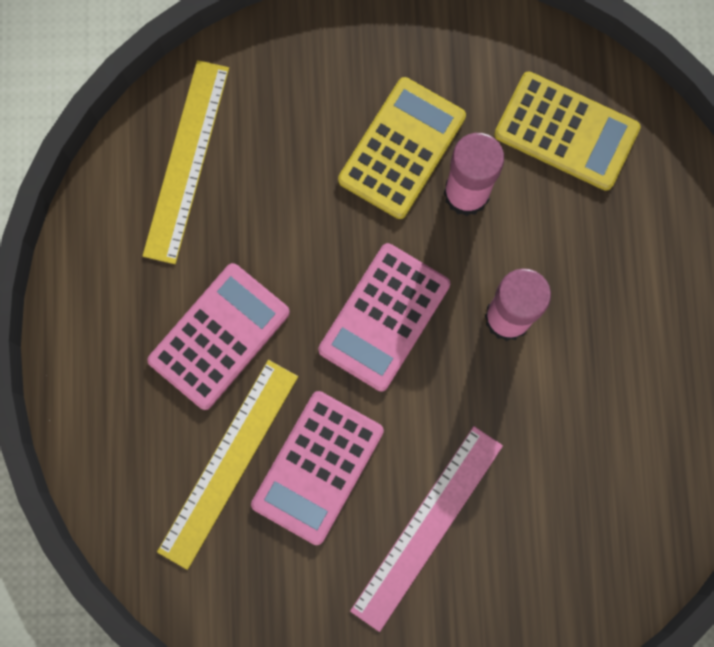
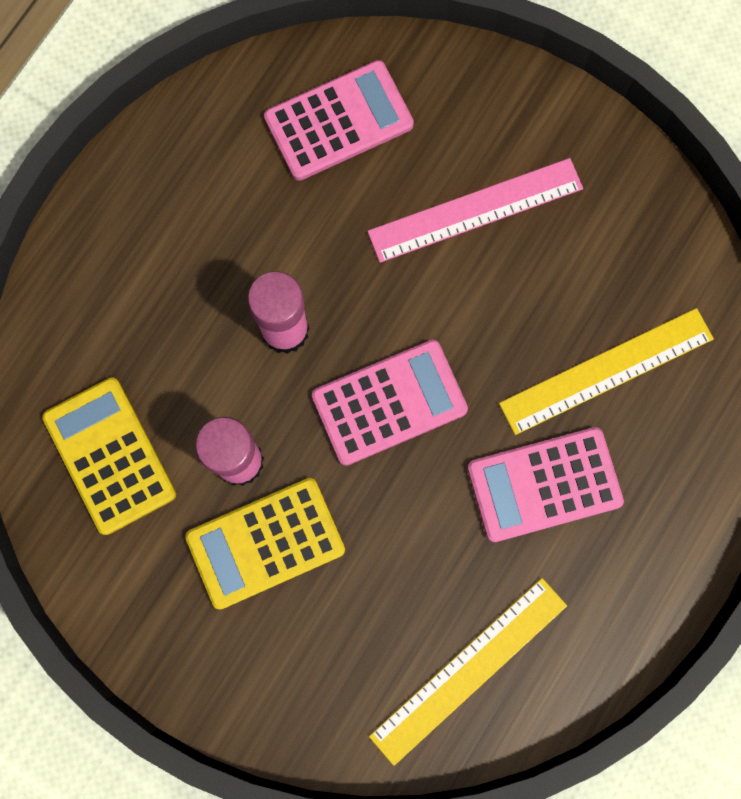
camera: 145 degrees left, 0 degrees up
(317, 467) = (533, 317): pink calculator -> pink calculator (339, 121)

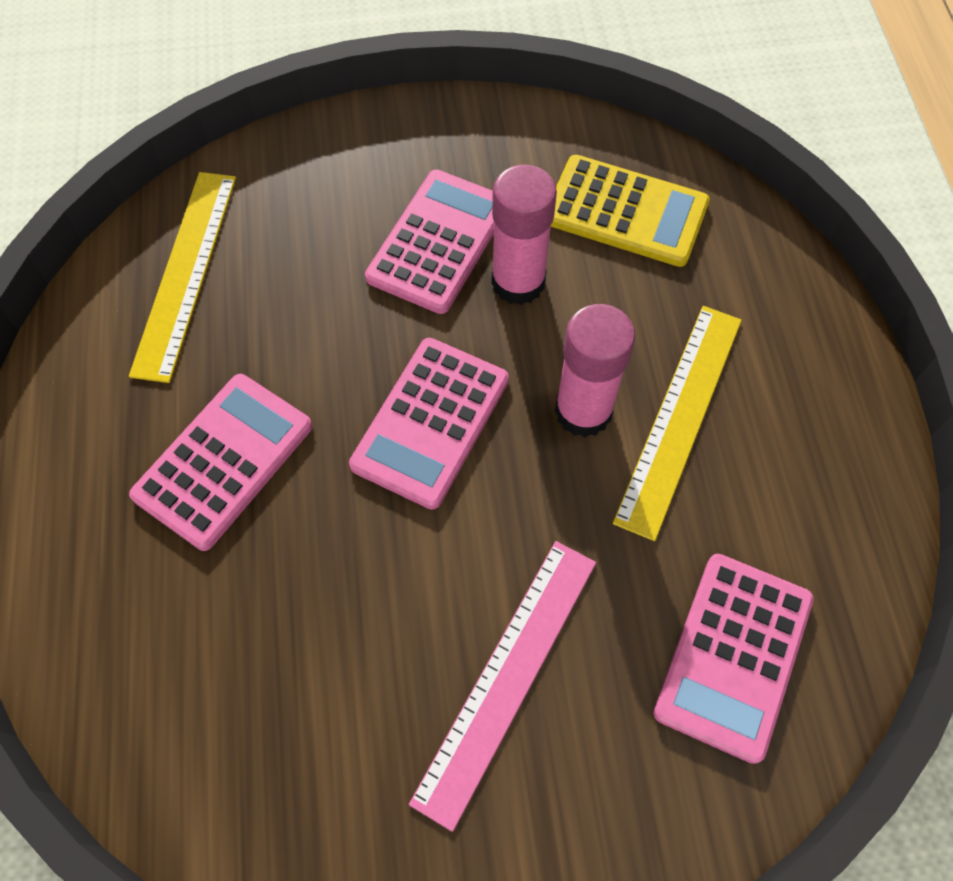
camera: 140 degrees right, 15 degrees down
(265, 543) = (438, 242): yellow calculator -> pink calculator
(606, 370) = (236, 616): yellow ruler -> yellow ruler (680, 417)

